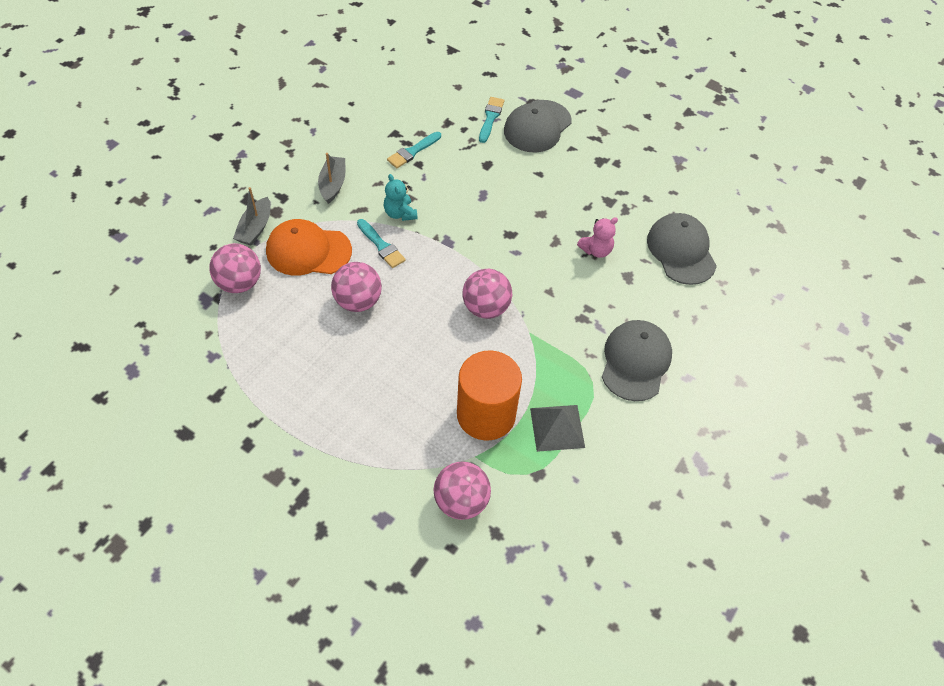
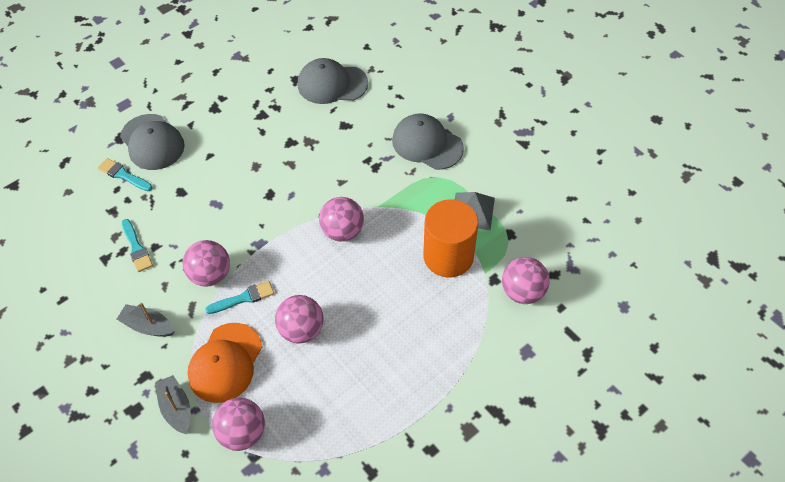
camera: 70 degrees left, 0 degrees up
(255, 228) = (176, 408): grey boat -> grey boat turned 150 degrees counterclockwise
(400, 213) = (210, 275): turquoise teddy bear -> pink ball
(596, 250) = (310, 138): pink teddy bear -> none

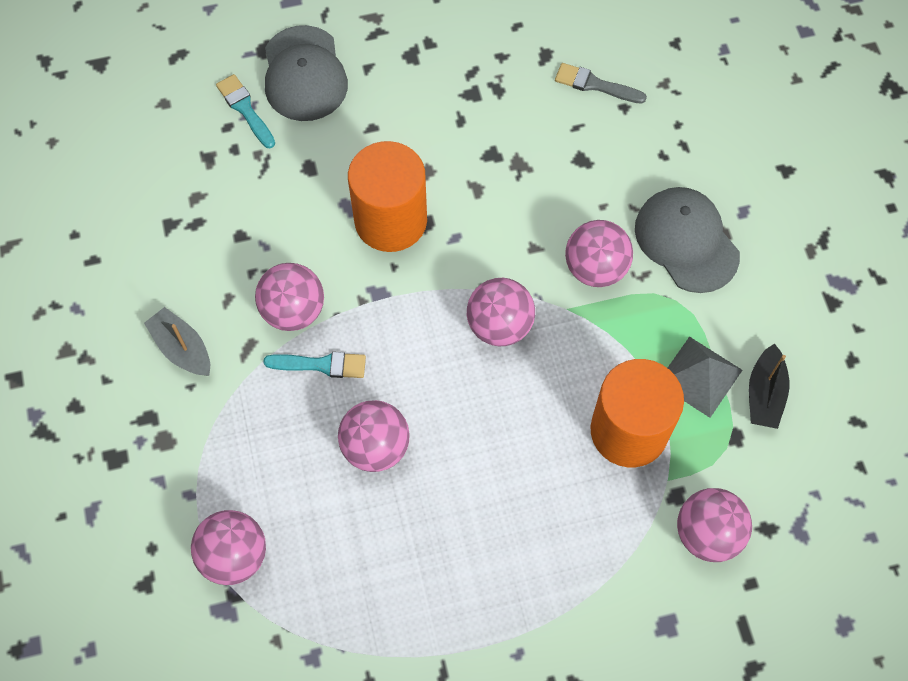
camera: 25 degrees right, 10 degrees up
(136, 248) = (215, 227): turquoise brush -> none
(176, 408) = (168, 481): grey boat -> none
(225, 362) = (256, 447): orange cap -> none
(247, 201) = (390, 220): none -> orange cylinder
(332, 84) = (595, 85): grey cap -> grey brush
(383, 178) = (595, 268): none -> pink ball
(513, 205) = (764, 394): none -> black boat

